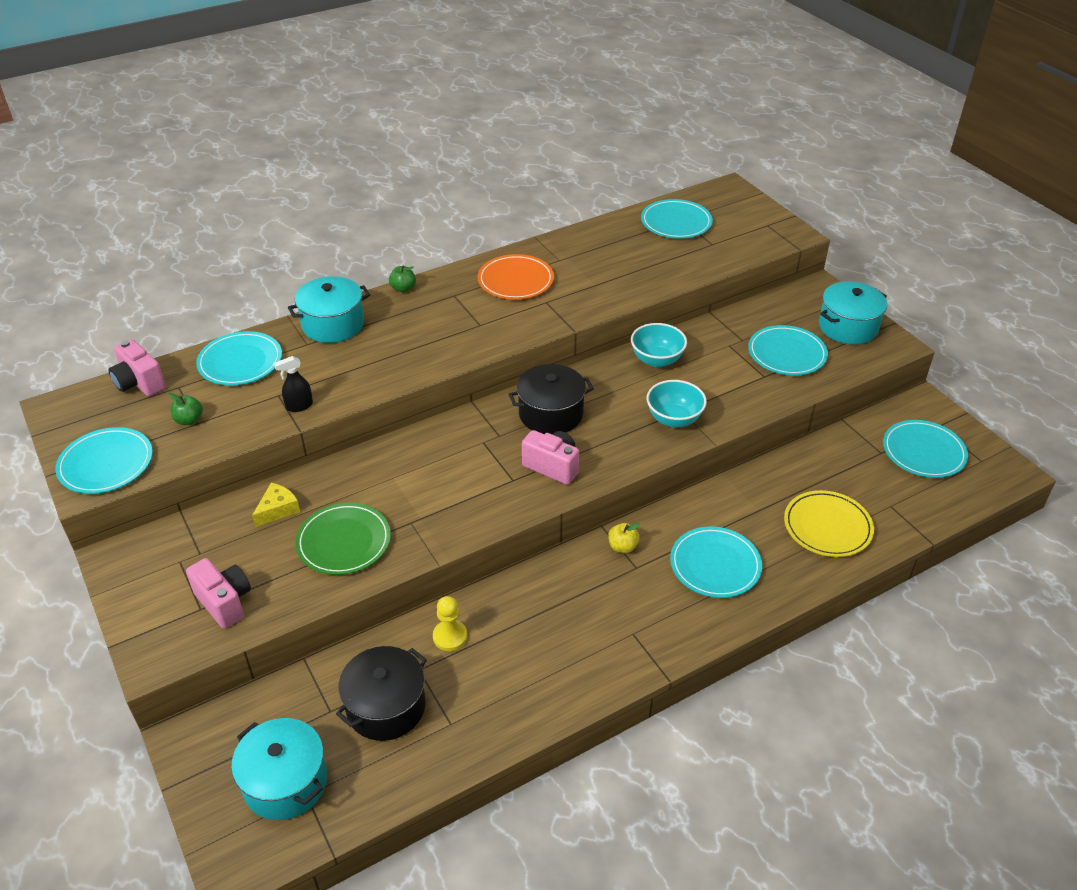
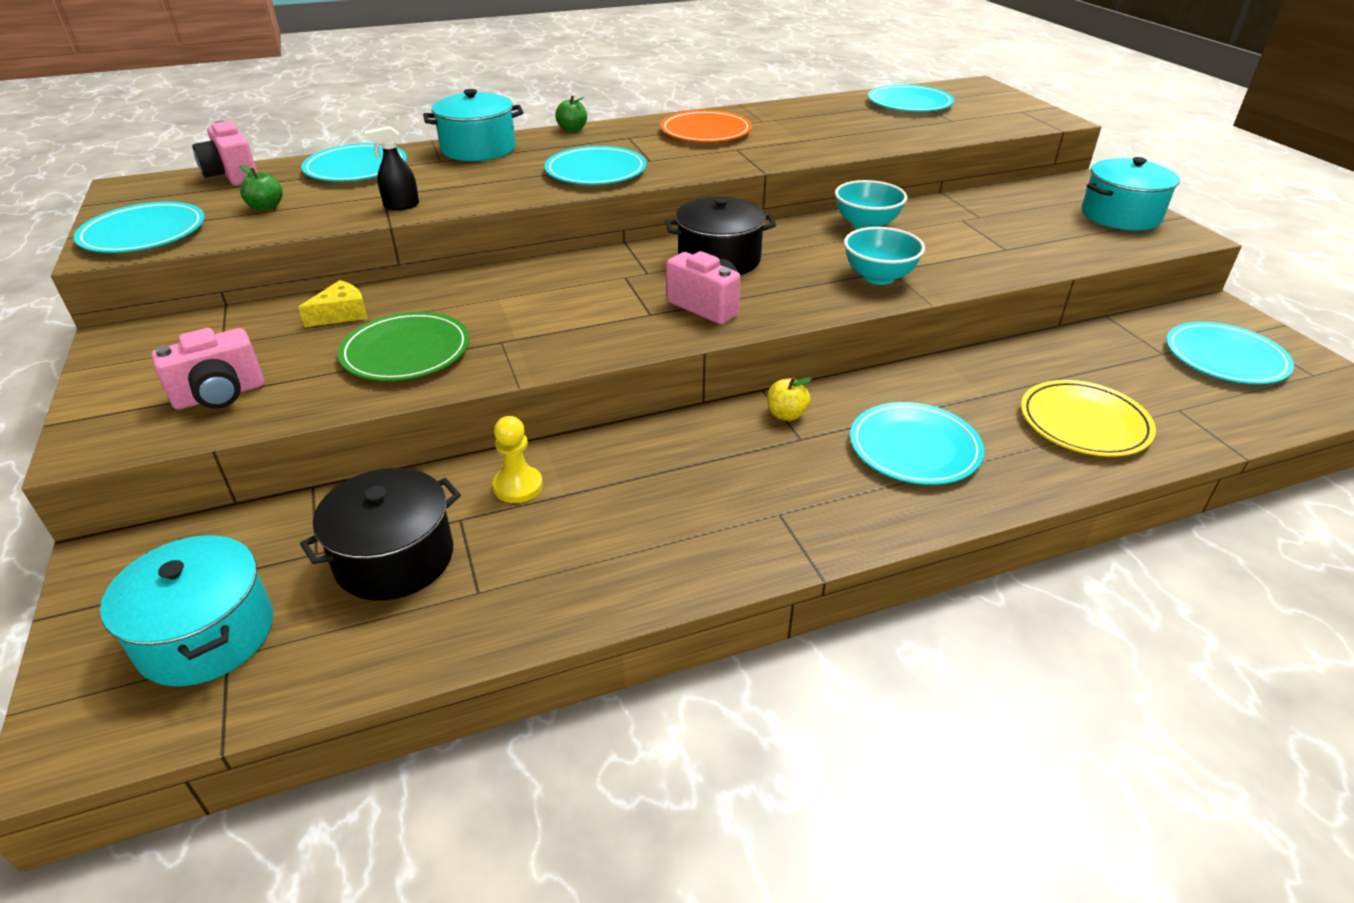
camera: 10 degrees right, 5 degrees down
(224, 602) = (220, 395): pink camera -> pink camera turned 90 degrees clockwise
(787, 354) = (1037, 232): turquoise plate -> turquoise plate (596, 171)

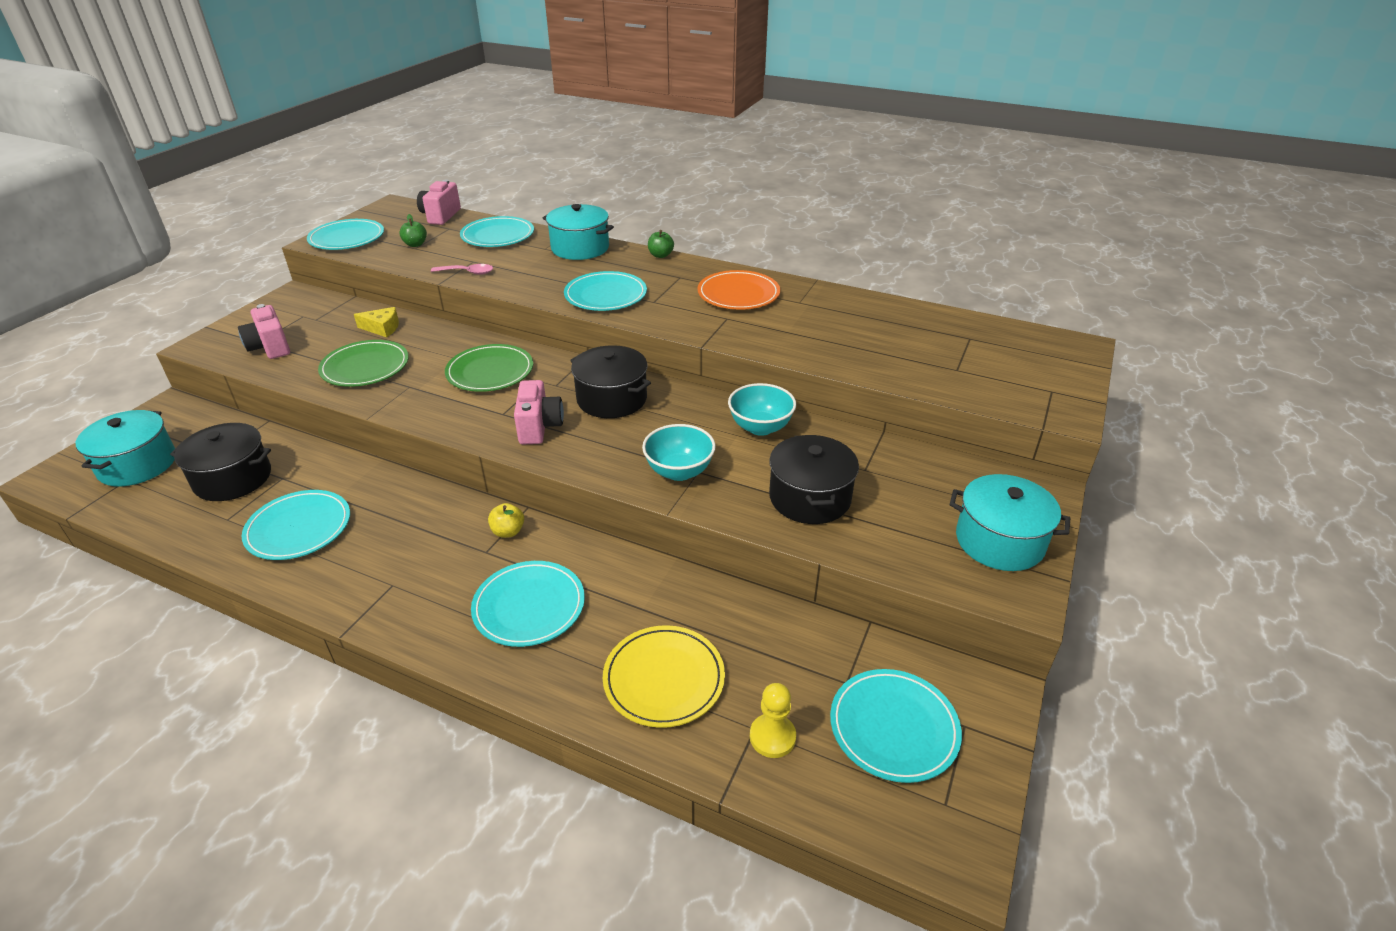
camera: 45 degrees right, 0 degrees up
(220, 395) = (270, 347): pink camera -> pink camera turned 45 degrees clockwise
(401, 206) = (467, 272): black spray bottle -> pink spoon
(518, 486) = (328, 478): yellow pawn -> yellow pawn (772, 737)
(560, 292) = (490, 372): none -> green plate
(909, 103) = (959, 337): turquoise plate -> turquoise plate (299, 528)
(988, 247) = (810, 498): none -> black pot

